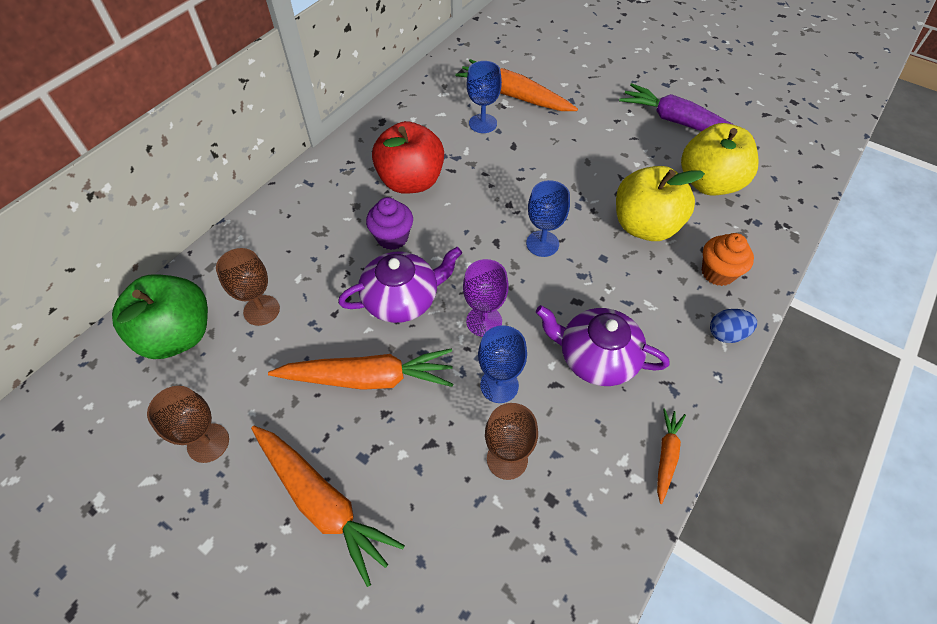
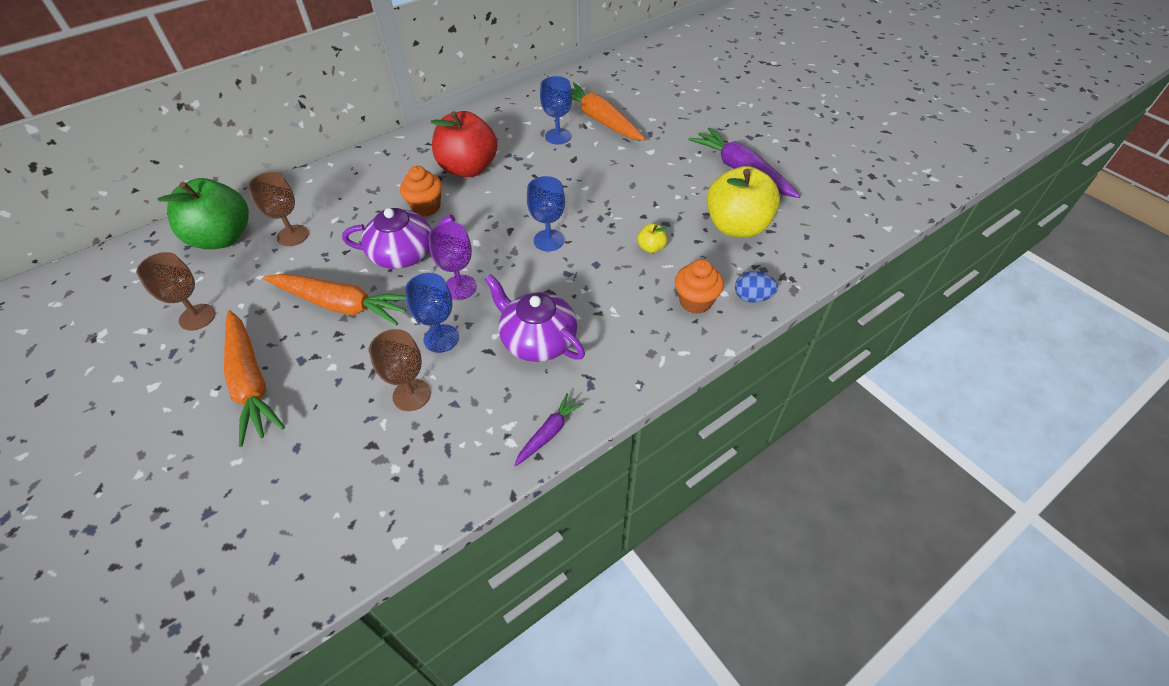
camera: 20 degrees right, 5 degrees down
(392, 238) = (426, 207): purple cupcake -> orange cupcake
(645, 226) = (651, 248): yellow apple -> yellow apple, size x0.41
(666, 455) = (549, 433): orange carrot -> purple carrot
(726, 334) = (670, 353): blue egg -> blue egg (752, 297)

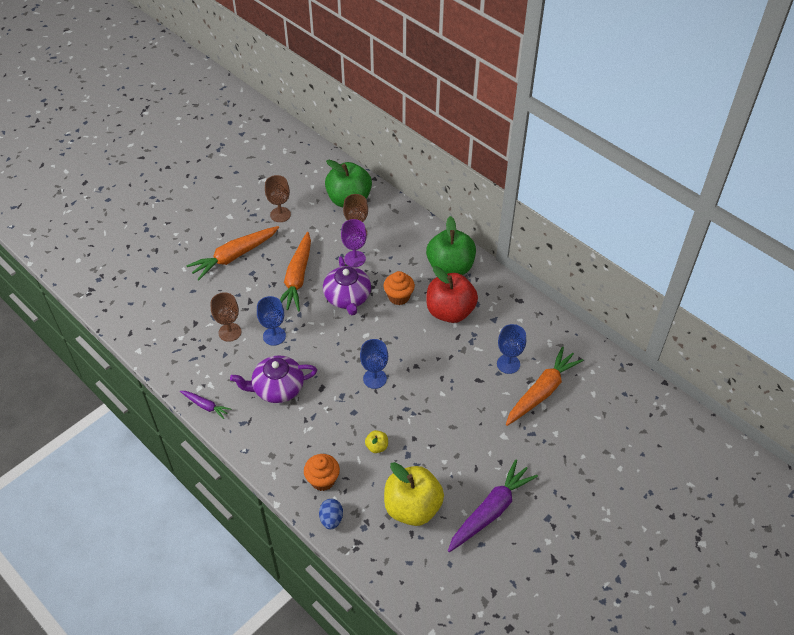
camera: 80 degrees right, 0 degrees up
(400, 160) = (450, 267): none -> green apple
(460, 287) = (320, 336): purple goblet -> purple goblet (355, 259)
(537, 340) = (277, 388): purple teapot -> purple teapot turned 135 degrees counterclockwise

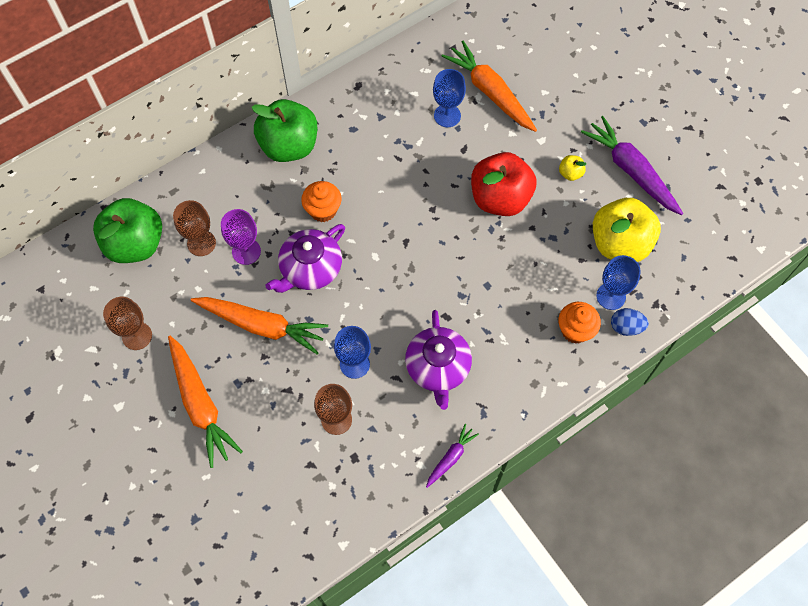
camera: 80 degrees left, 15 degrees up
(347, 297) = (310, 269): purple teapot -> purple teapot turned 135 degrees clockwise
(374, 378) = (443, 256): blue goblet -> blue goblet (611, 296)
(377, 447) = (538, 267): yellow apple -> yellow apple (570, 173)
(450, 311) = (359, 159): red apple -> red apple (500, 198)

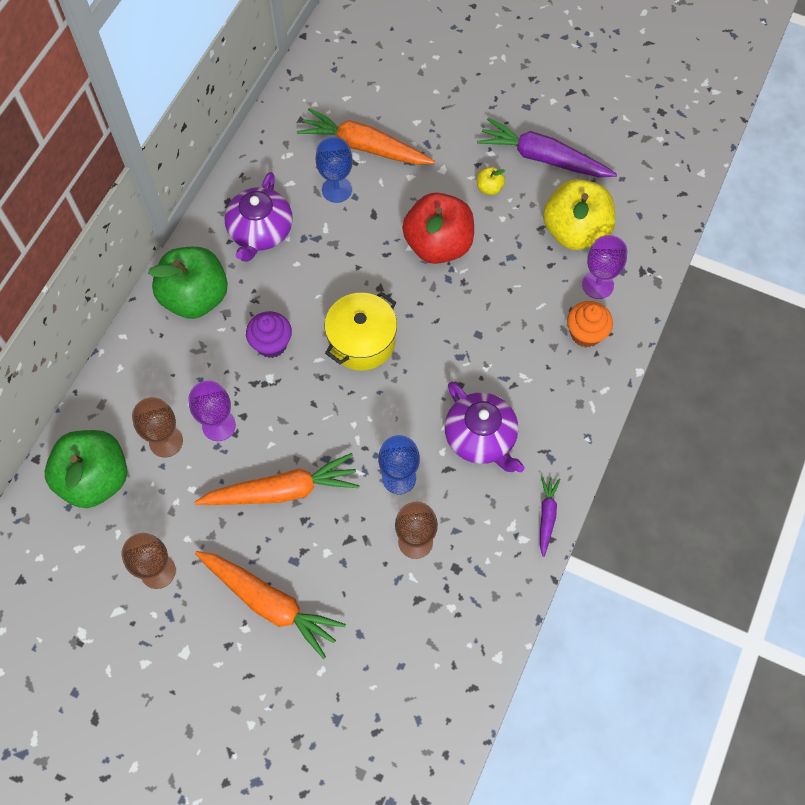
camera: 30 degrees left, 0 degrees up
(310, 269) = (295, 408): purple teapot -> purple teapot (260, 231)
(323, 210) = (271, 344): orange cupcake -> purple cupcake
(392, 243) = (362, 341): none -> yellow pot
(611, 296) = (597, 285): blue goblet -> purple goblet
(626, 327) = (629, 306): blue egg -> none

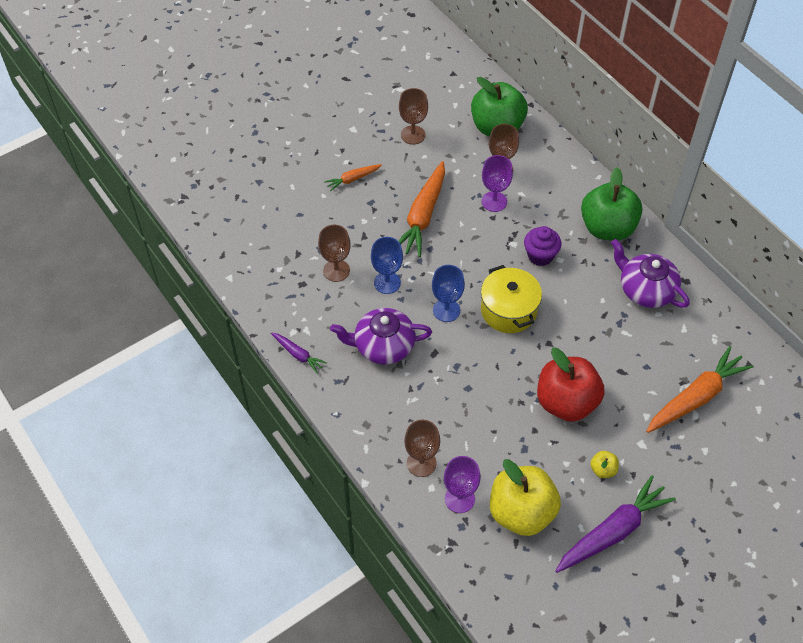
camera: 120 degrees right, 10 degrees down
(270, 603) = (352, 179): orange carrot -> orange carrot, size x0.51
(336, 189) = (660, 357): blue goblet -> blue goblet (446, 310)
(585, 334) = (421, 463): orange cupcake -> brown goblet

